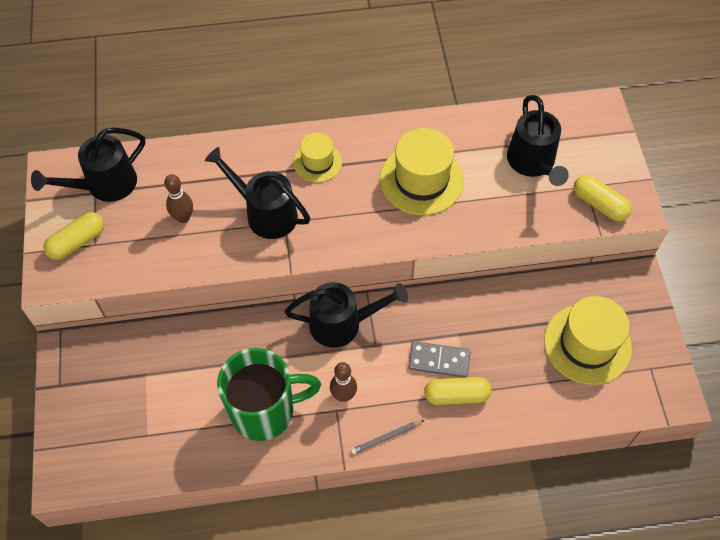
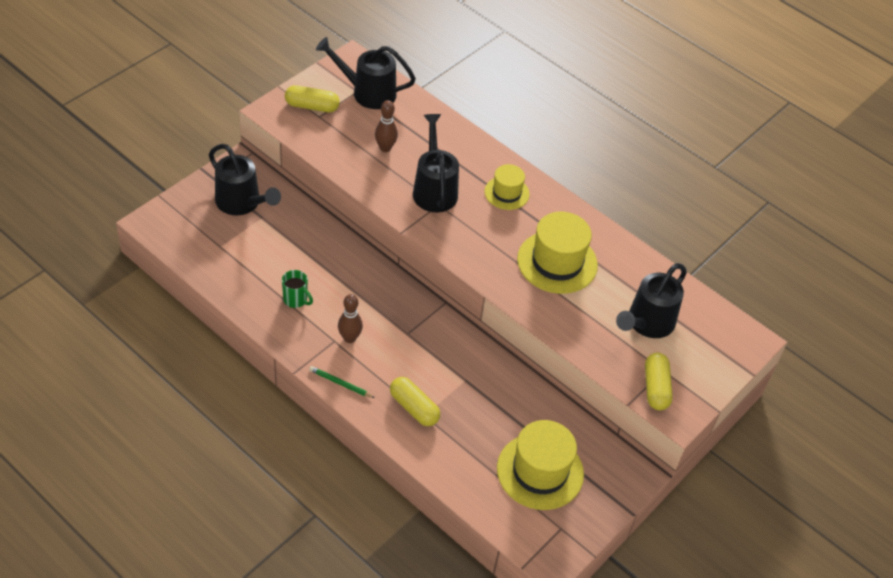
camera: 45 degrees right, 10 degrees down
(265, 411) = (296, 300): green mug -> green mug, size x0.43
(343, 323) = (406, 304): black watering can -> black watering can (242, 203)
(386, 437) = (340, 383): grey pencil -> green pencil
(439, 361) = (432, 380): grey domino -> none

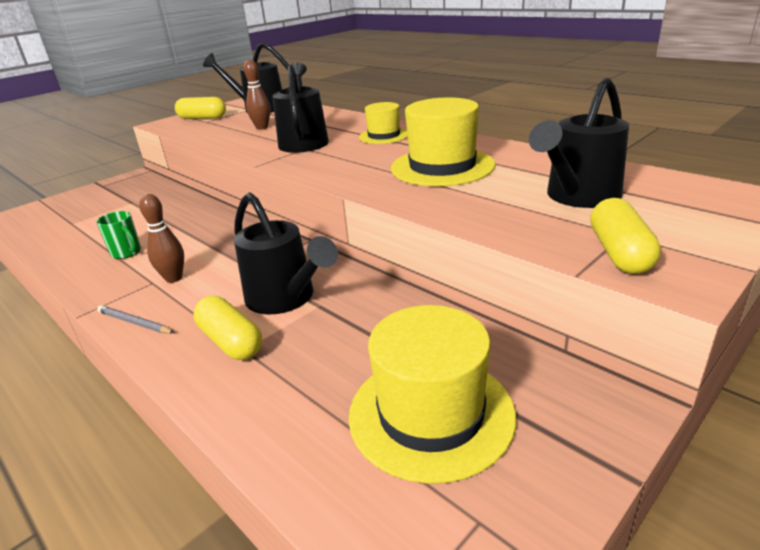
camera: 10 degrees right, 20 degrees down
(242, 203) = (118, 196): black watering can -> black watering can (286, 299)
(340, 383) = (135, 322): green pencil -> grey pencil

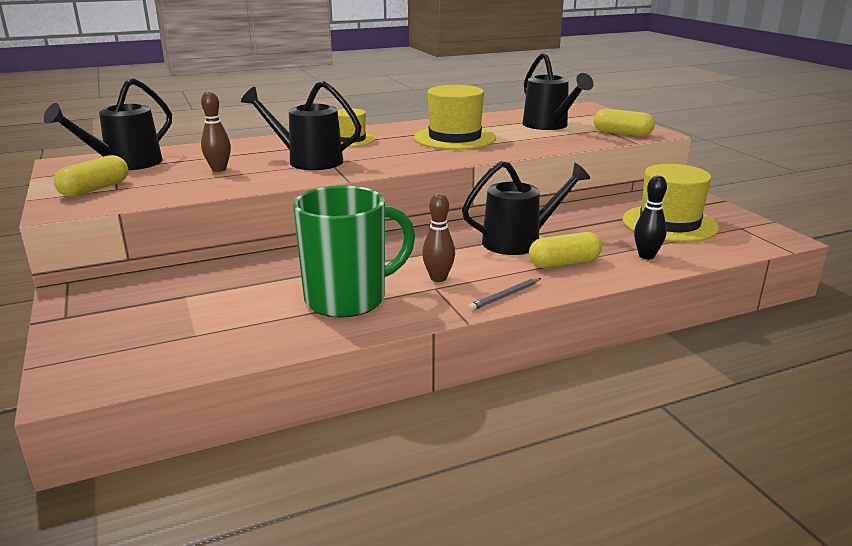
camera: 70 degrees left, 5 degrees down
(127, 253) = (348, 299): green mug -> green mug, size x2.35
(277, 407) = (646, 256): none -> black bowling pin

